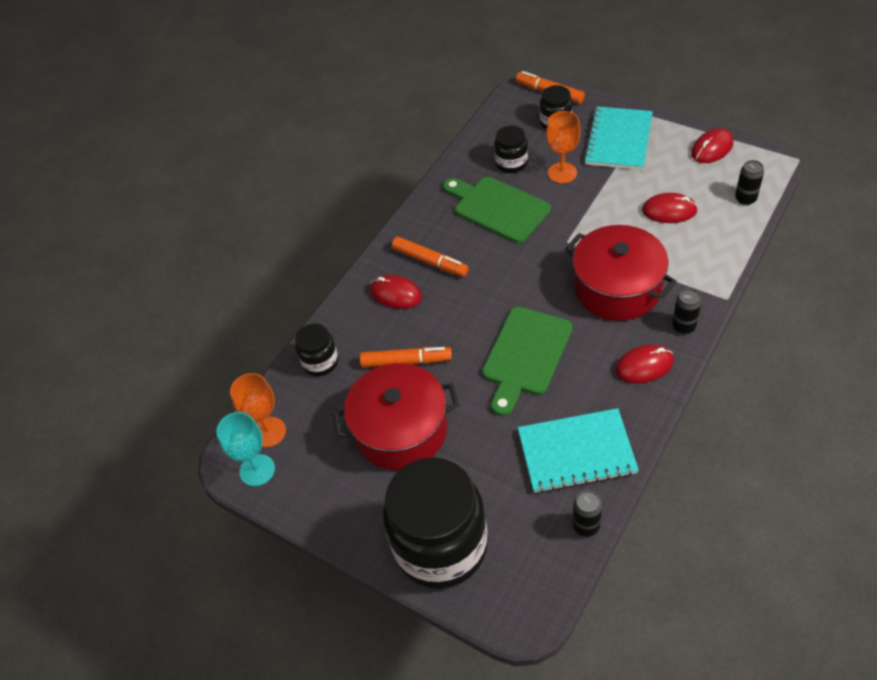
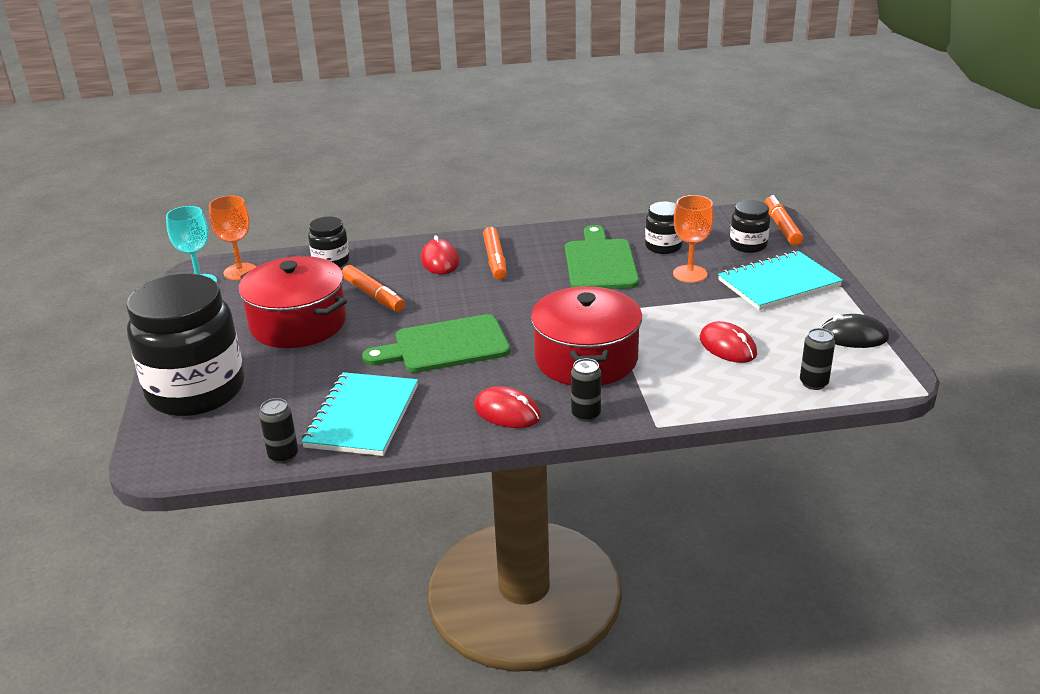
camera: 45 degrees right, 20 degrees down
(576, 452) = (362, 416): turquoise notebook -> turquoise notebook turned 60 degrees clockwise
(712, 148) = (853, 336): red mouse -> black mouse

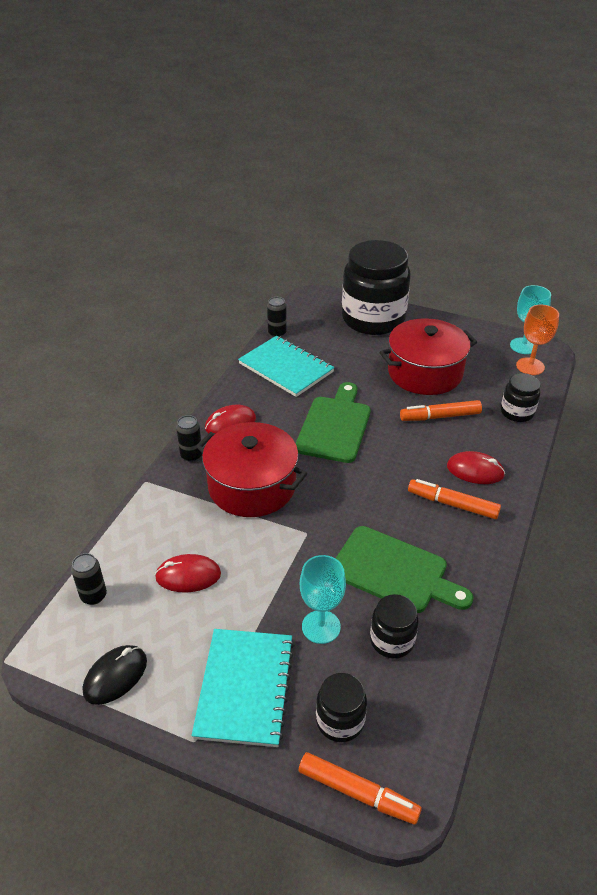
camera: 120 degrees right, 10 degrees up
(690, 274) = (321, 627): orange goblet -> turquoise goblet

